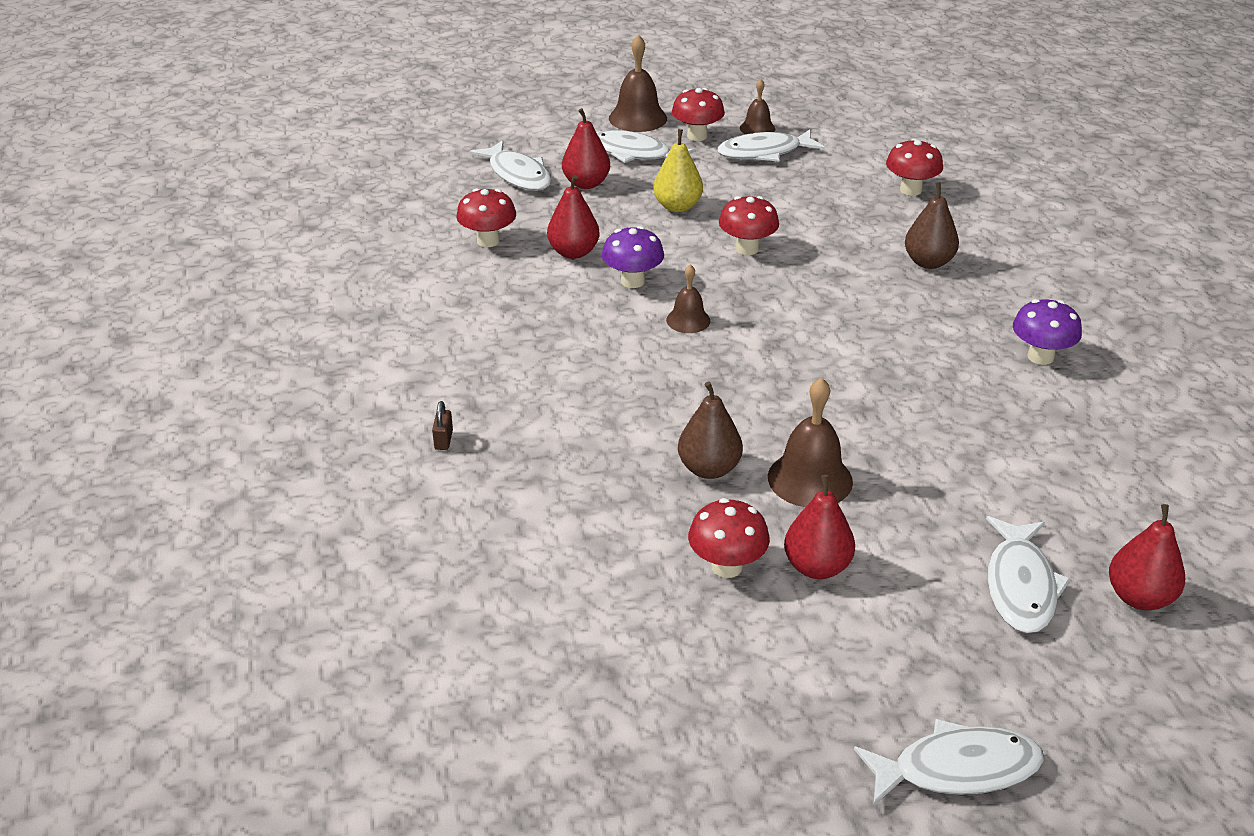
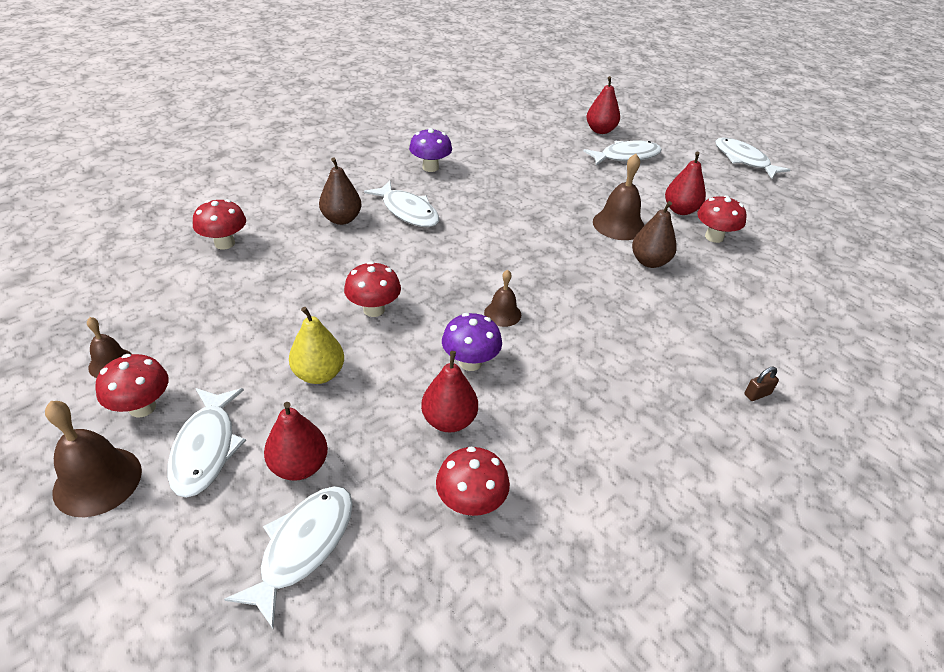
camera: 120 degrees left, 5 degrees up
(764, 153) = (173, 344): white fish -> white fish (408, 211)

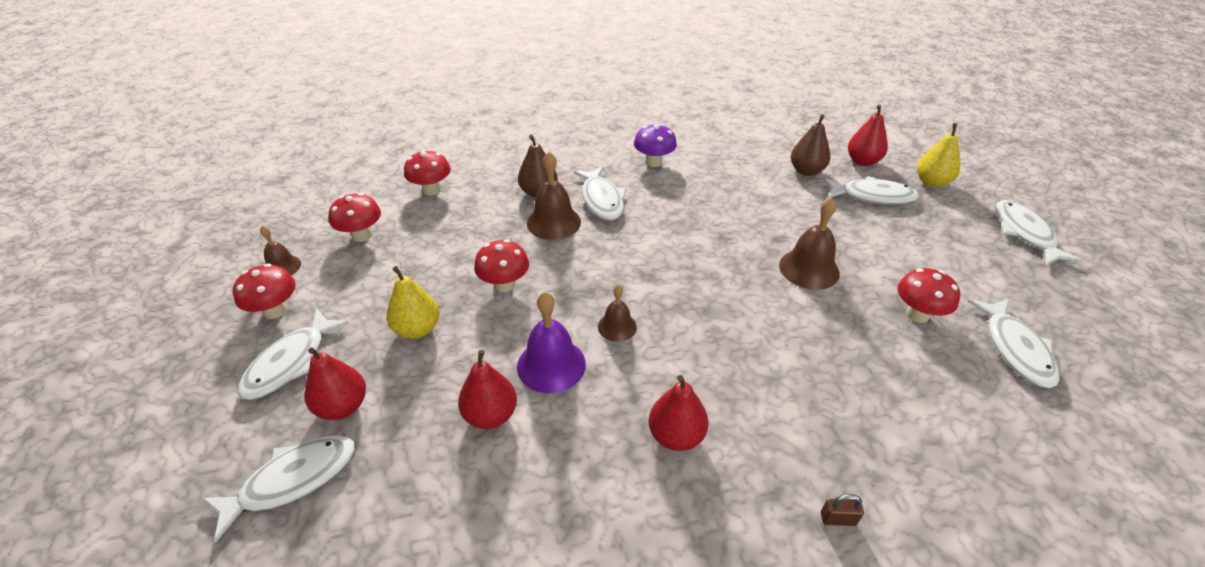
camera: 30 degrees right, 0 degrees up
(97, 481) = (205, 359): brown bell -> brown bell (553, 222)
(470, 362) = (551, 365): purple mushroom -> purple bell
(471, 503) = (450, 504): red mushroom -> red mushroom (362, 235)
(649, 262) = (815, 320): brown pear -> brown pear (806, 171)
(660, 136) = (932, 182): none -> yellow pear
(680, 210) = (896, 272): red pear -> red pear (676, 436)
(788, 242) = (1015, 349): none -> white fish

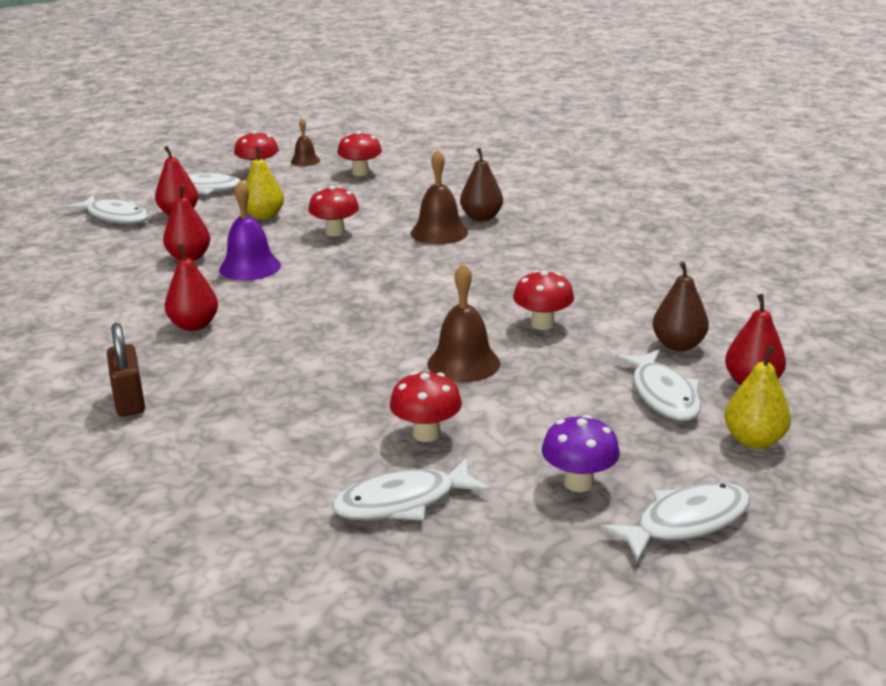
camera: 70 degrees right, 15 degrees down
(431, 190) = (444, 179): red mushroom -> red mushroom (542, 324)
(602, 200) = (496, 245): white fish -> none
(617, 326) = (309, 283): brown bell -> none
(653, 162) = (595, 257): purple mushroom -> purple mushroom (578, 482)
(838, 519) = (129, 401): brown padlock -> brown padlock, size x1.97

